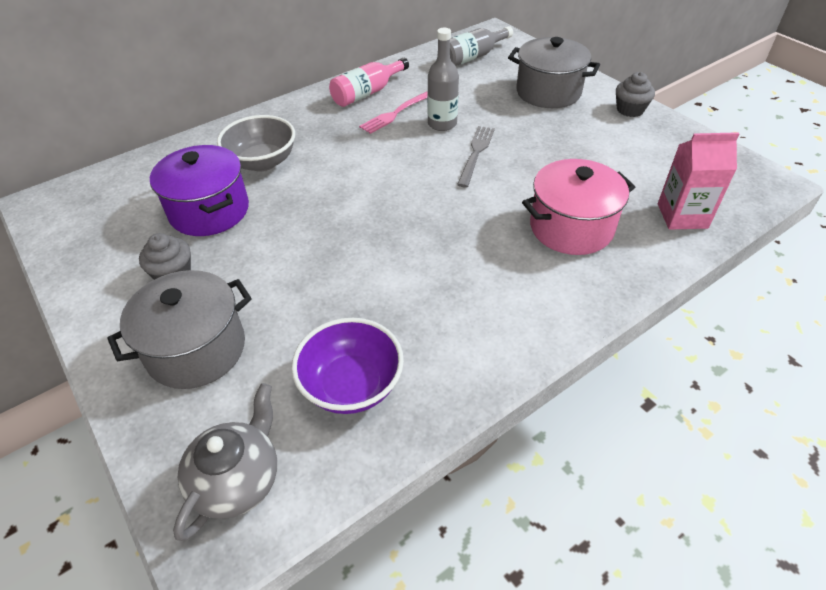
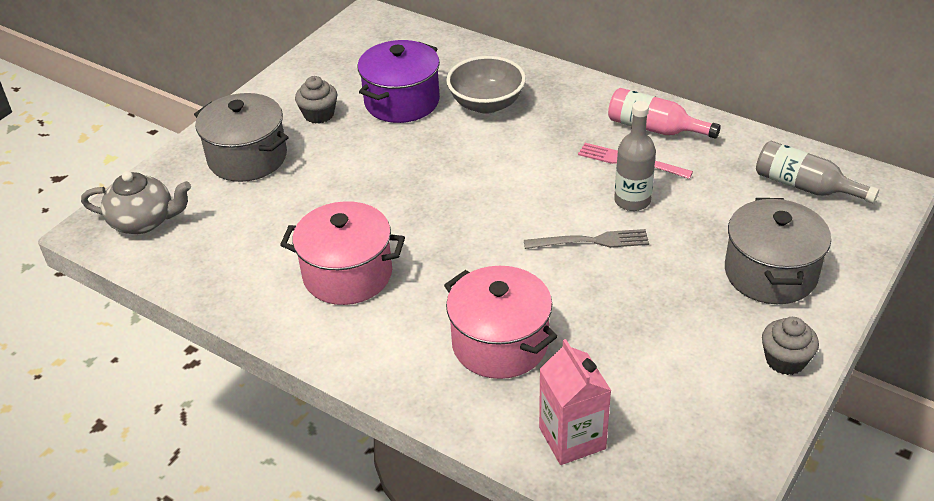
camera: 70 degrees right, 5 degrees down
(351, 385) = (239, 249): purple bowl -> none
(440, 303) = (347, 274): none -> pink pot

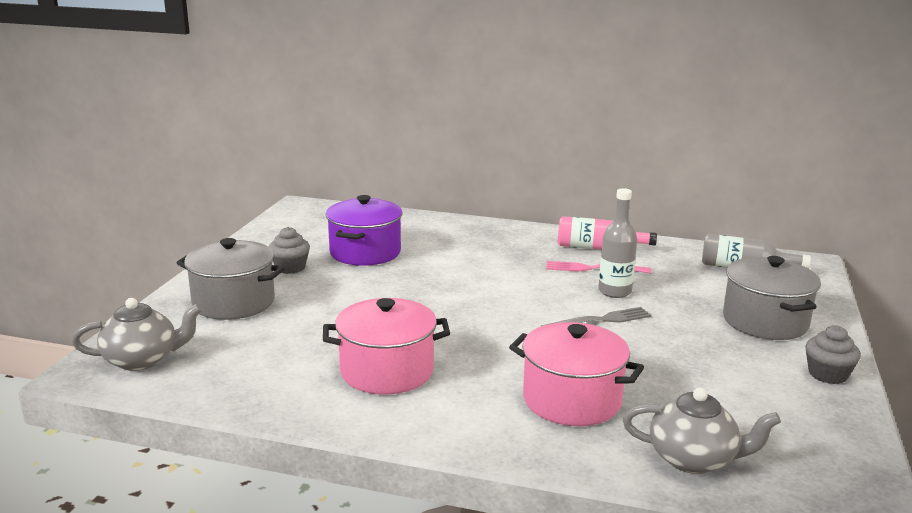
camera: 20 degrees left, 20 degrees down
(486, 104) = (443, 247): grey bowl -> none
(572, 438) = (693, 459): pink carton -> grey teapot

